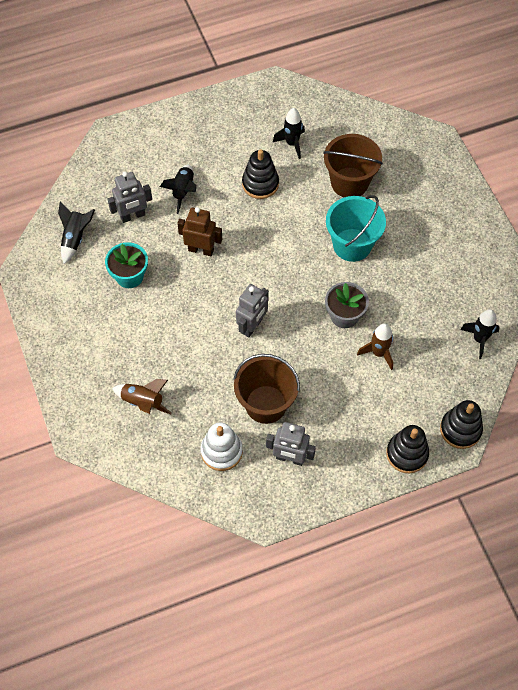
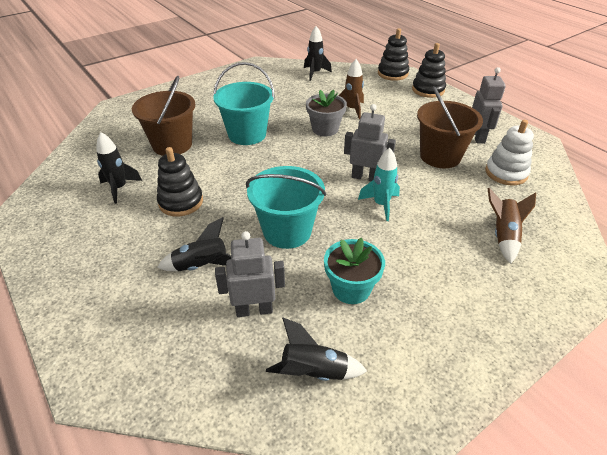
camera: 105 degrees left, 20 degrees down
(133, 216) = (254, 310): grey robot -> grey robot turned 60 degrees counterclockwise
(201, 250) = (287, 231): brown robot -> turquoise bucket
(210, 326) = (381, 205): none -> turquoise rocket

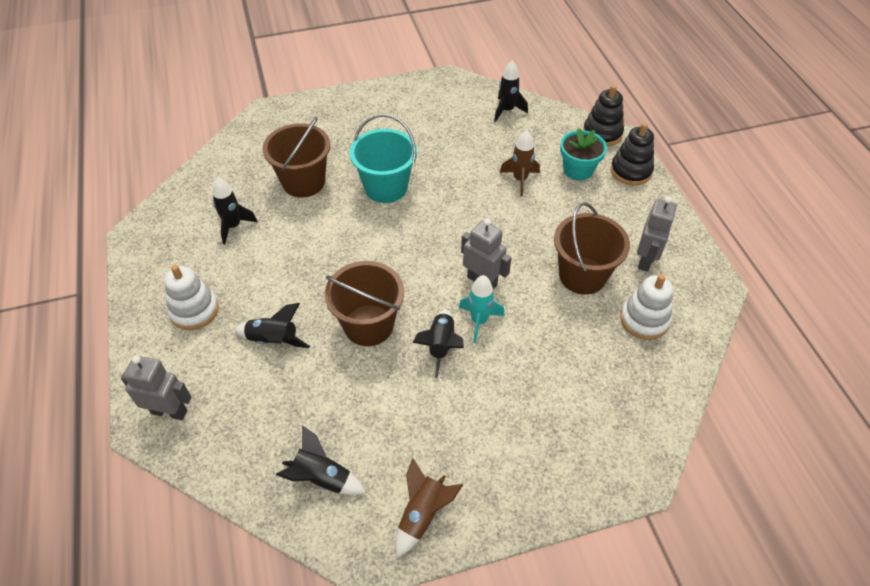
camera: 20 degrees right, 10 degrees up
(107, 262) = (194, 310): none -> white stacking toy
(181, 202) = (284, 260): black stacking toy -> none
(254, 310) = (300, 401): grey robot -> grey robot (169, 411)
(287, 231) = (368, 325): turquoise bucket -> brown bucket
(325, 129) = (474, 201): grey flower pot -> none
(351, 289) = (396, 408): turquoise flower pot -> turquoise flower pot (578, 170)
(360, 230) = (441, 346): none -> black rocket
(503, 236) = (585, 398): brown rocket -> brown rocket (422, 514)

